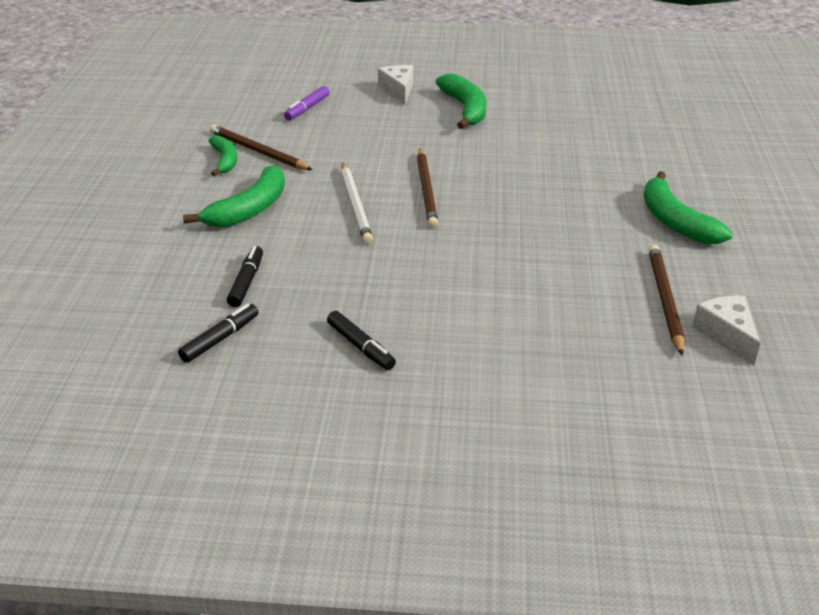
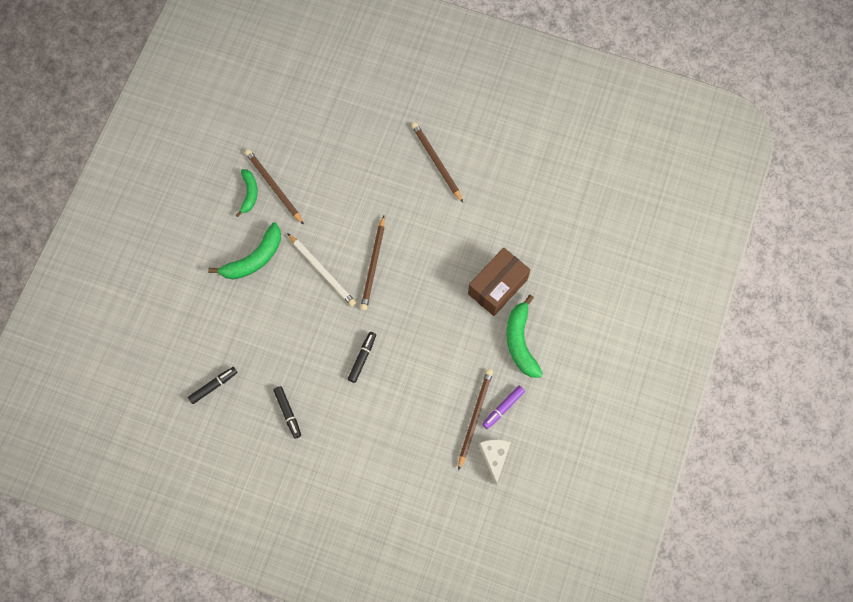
camera: 15 degrees right, 35 degrees up
(246, 282) = (237, 337): black marker -> black marker (362, 358)
(307, 108) = (321, 133): purple marker -> purple marker (503, 408)
(355, 205) = (322, 271): white pencil -> white pencil turned 45 degrees counterclockwise
(398, 90) = (396, 122): white cheese -> none
(465, 109) = (436, 162): green banana -> brown pencil
(608, 183) = (497, 286): none -> brown box

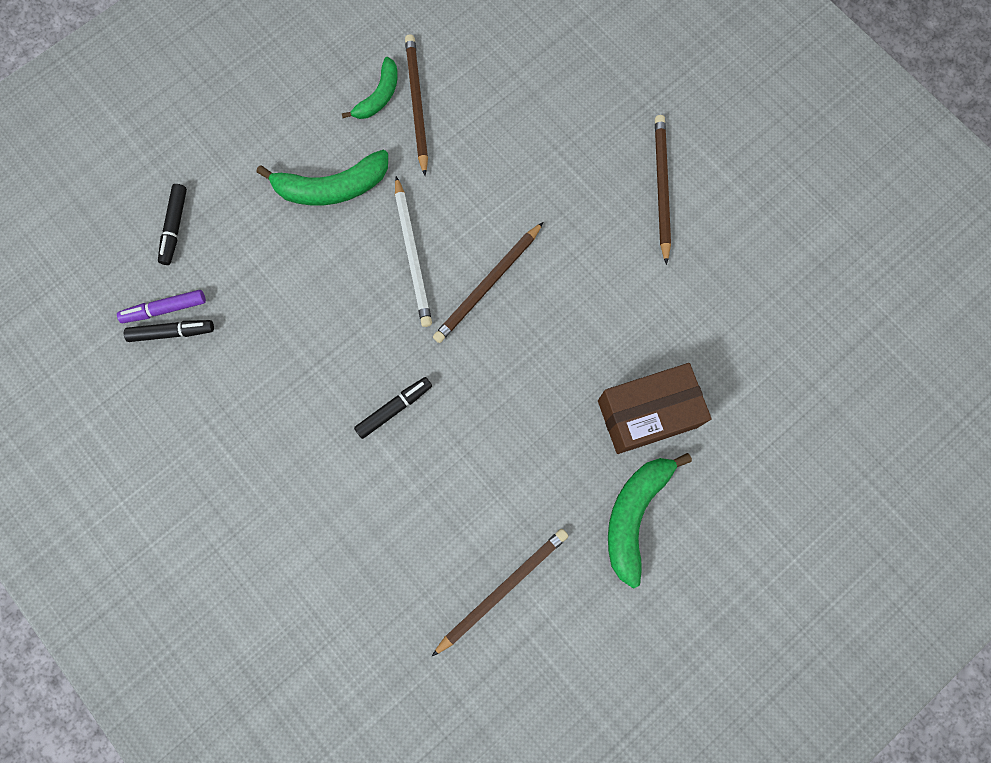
camera: 30 degrees right, 5 degrees up
(288, 413) = (246, 428): black marker -> black marker (175, 227)
(494, 457) = (497, 667): white cheese -> none
(503, 408) = (552, 599): purple marker -> purple marker (165, 309)

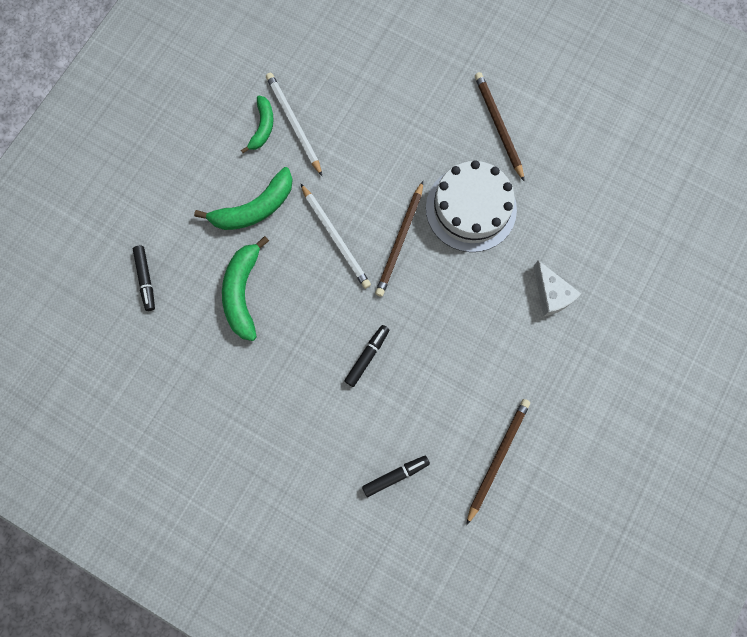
camera: 20 degrees left, 0 degrees up
(165, 309) = (163, 344): purple marker -> none
(172, 332) = (176, 360): black marker -> black marker (395, 475)
(417, 104) = (293, 124): brown pencil -> white pencil
(588, 275) = (471, 208): none -> white cake
(634, 515) = (570, 370): green banana -> green banana (243, 292)
(647, 414) = (551, 294): brown box -> white cheese

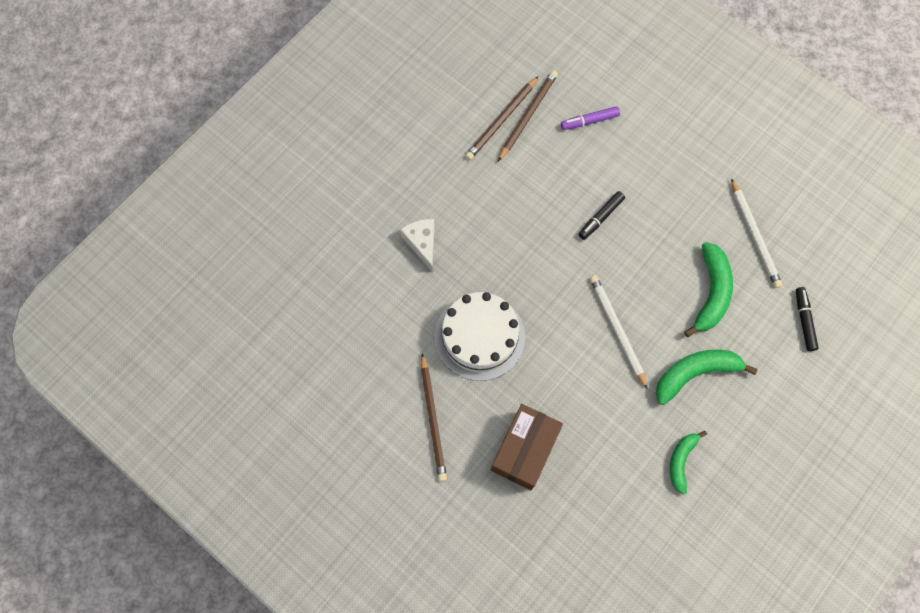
camera: 170 degrees left, 5 degrees down
(293, 124) = (647, 459): white pencil -> white pencil (754, 235)
(395, 475) = (589, 121): black marker -> purple marker
(400, 241) = (554, 316): brown pencil -> brown pencil (528, 115)
(408, 113) = (524, 450): none -> brown box

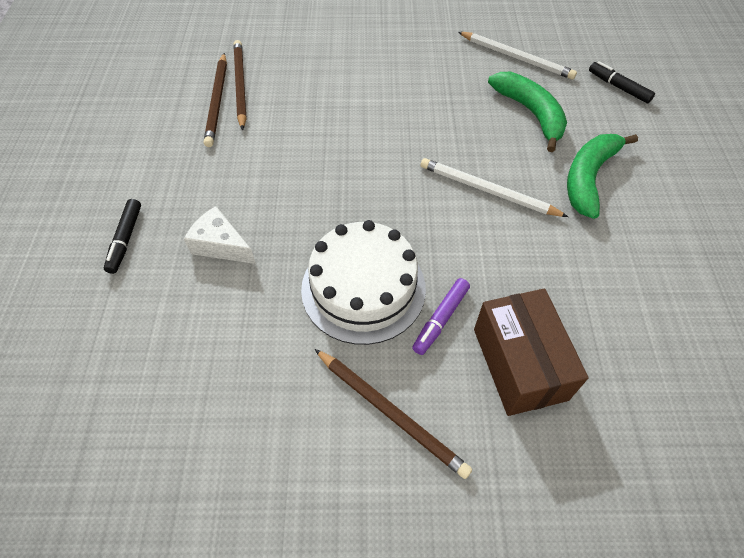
camera: 40 degrees left, 15 degrees down
(589, 121) = (301, 60): purple marker -> purple marker (440, 319)
(600, 217) = (381, 118): black marker -> black marker (125, 239)
(681, 461) = (663, 256): green banana -> none

